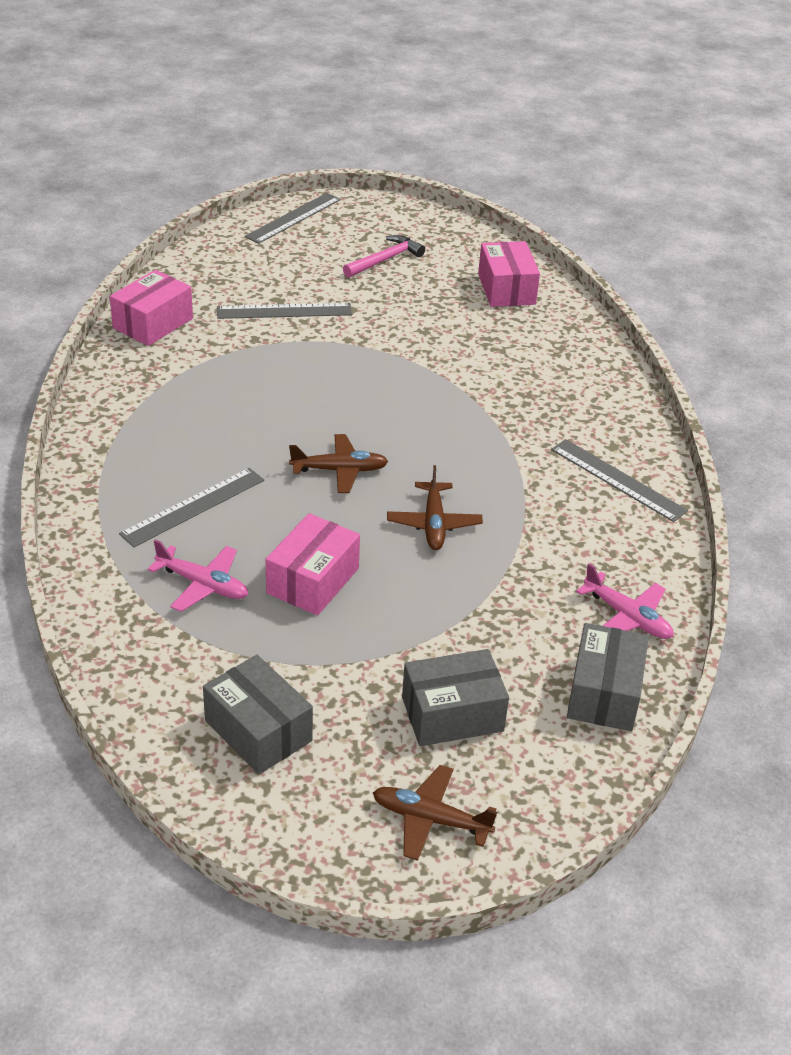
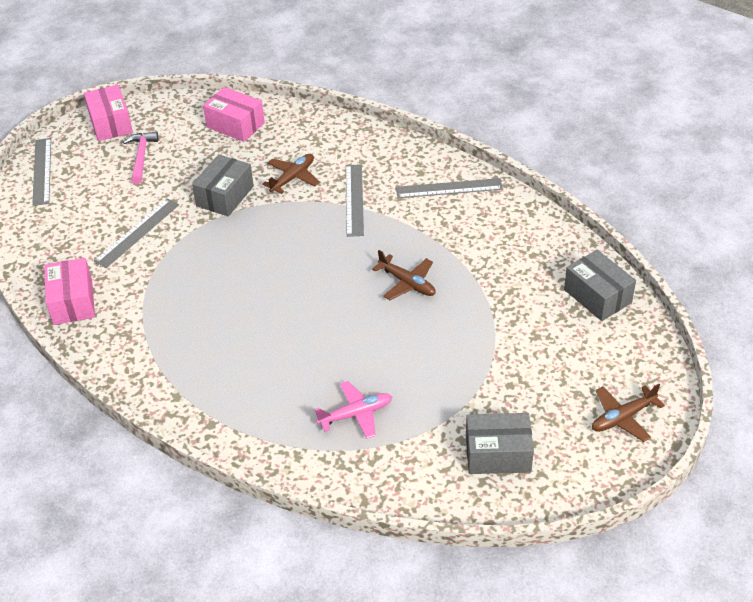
camera: 45 degrees left, 5 degrees up
(193, 506) = (281, 381): grey ruler -> grey ruler (354, 199)
(313, 580) = (401, 362): pink box -> pink box (111, 123)
(340, 470) = (319, 296): brown plane -> brown plane (293, 178)
(452, 714) = (559, 364): grey box -> grey box (225, 196)
(627, 617) = (553, 252): pink plane -> none

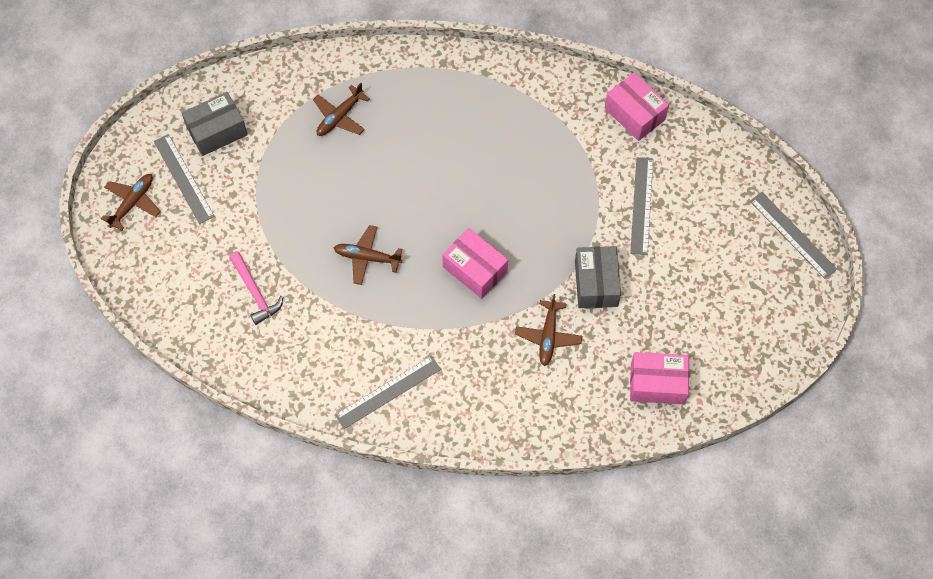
camera: 150 degrees right, 20 degrees up
(111, 123) = (784, 326): pink box -> pink box (475, 269)
(141, 157) = (714, 296): pink hammer -> pink hammer (255, 292)
(354, 199) = (471, 335): grey ruler -> grey ruler (183, 178)
(356, 414) = (340, 117): pink plane -> brown plane
(597, 296) = (193, 318): grey box -> none

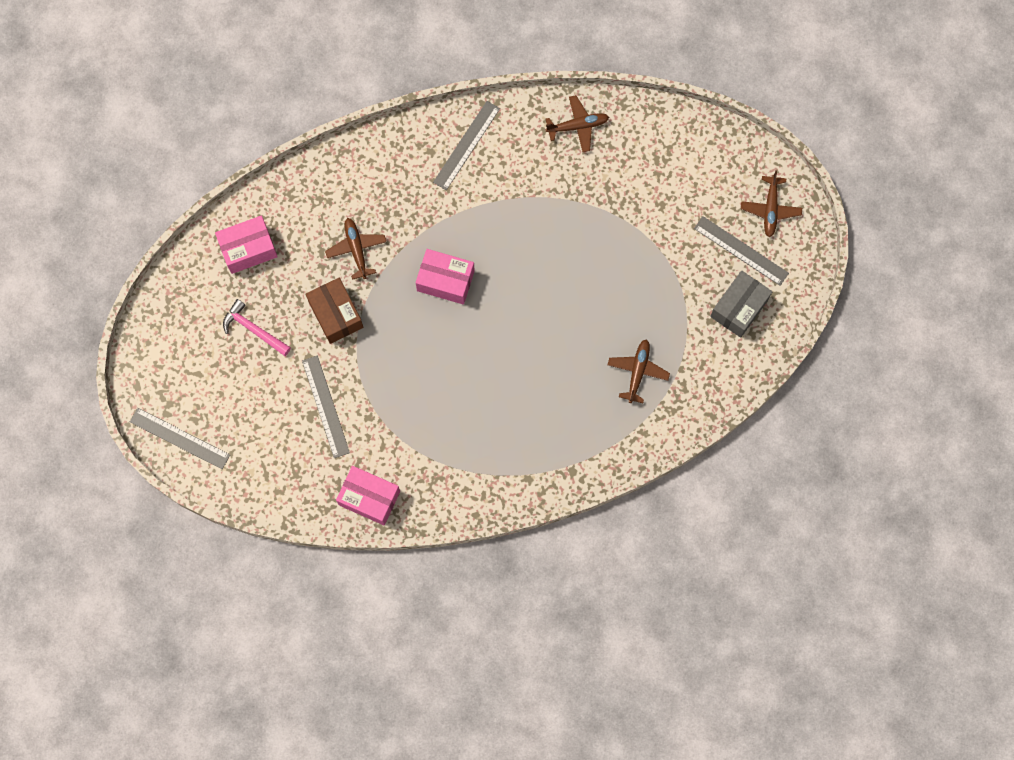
camera: 155 degrees right, 10 degrees up
(255, 292) = (620, 178): pink hammer -> pink hammer (254, 329)
(367, 257) = (543, 250): brown plane -> brown plane (578, 126)
(596, 283) = (336, 314): grey box -> brown box

